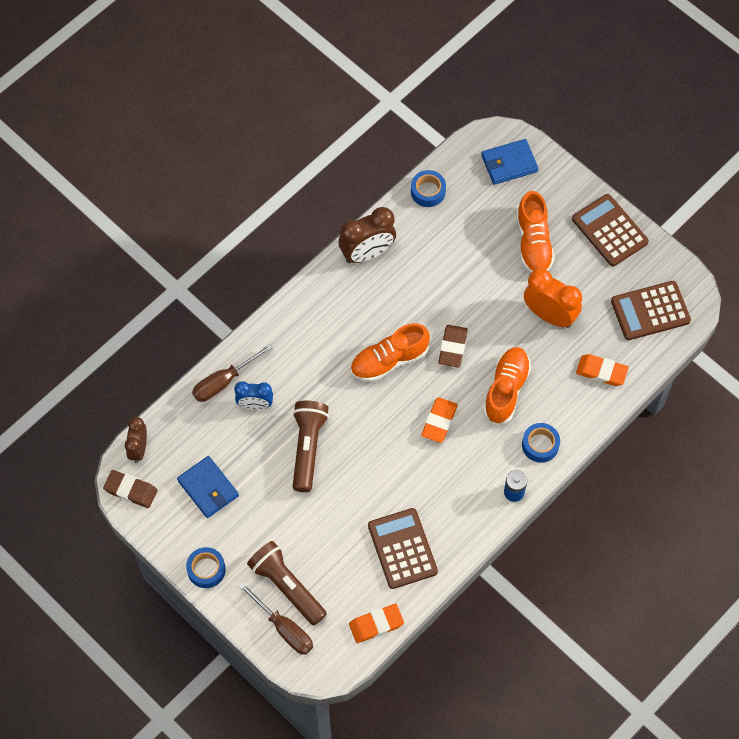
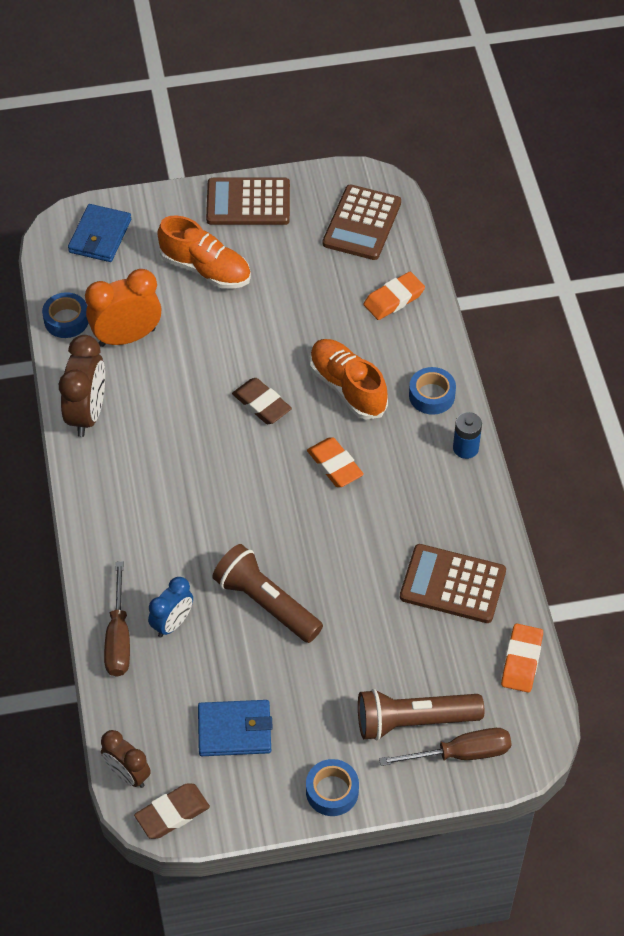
camera: 55 degrees left, 10 degrees down
(389, 360) = (228, 468): orange shoe -> none
(549, 315) = (296, 303): orange clock -> orange clock (127, 337)

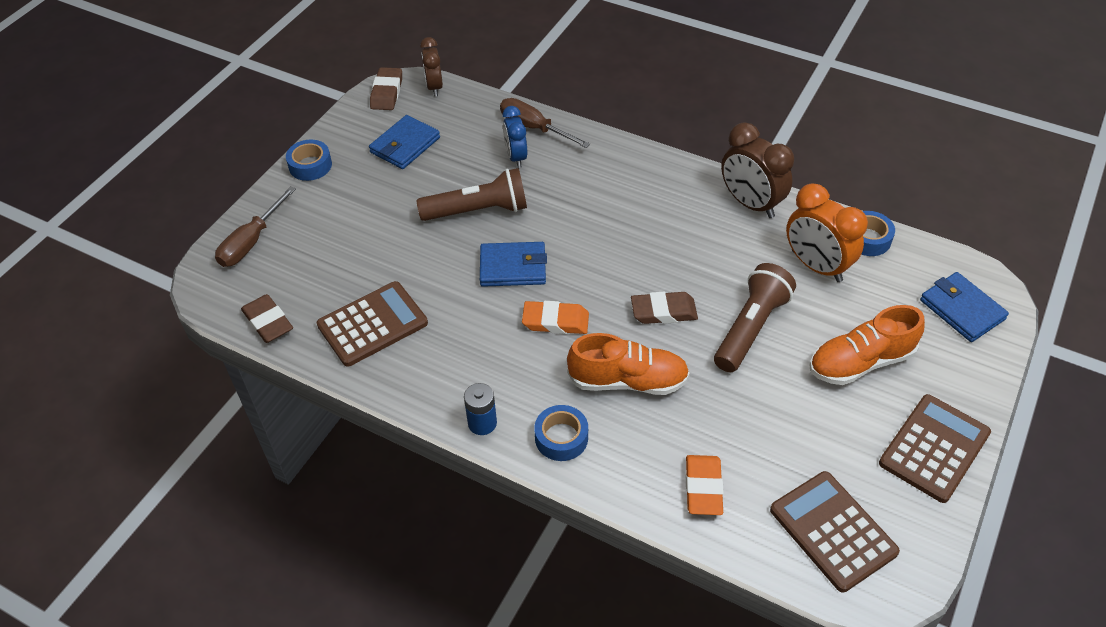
camera: 130 degrees right, 5 degrees down
(127, 337) = (816, 266): orange clock -> orange clock turned 120 degrees clockwise
(127, 774) = (434, 87): brown clock -> brown clock turned 90 degrees counterclockwise
(306, 531) = (513, 267): none -> blue wallet
(414, 721) = (302, 233): brown flashlight -> brown flashlight (750, 328)
(521, 661) = (268, 322): orange eraser -> brown eraser

